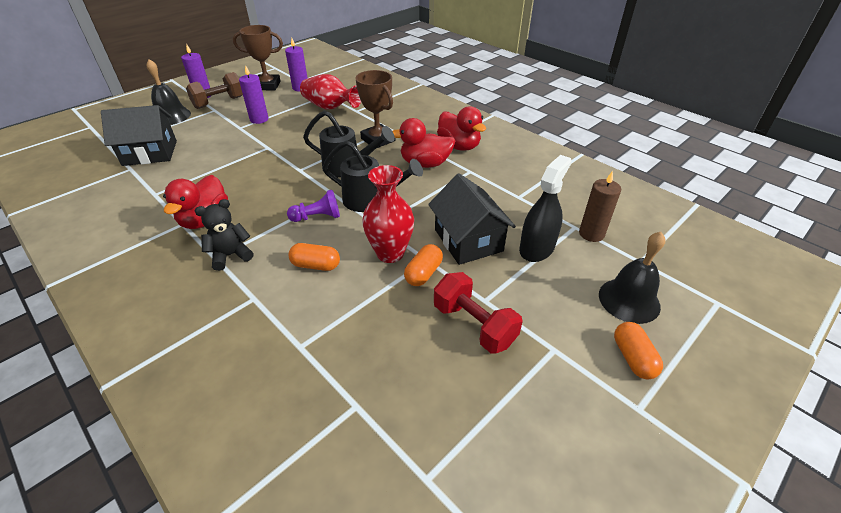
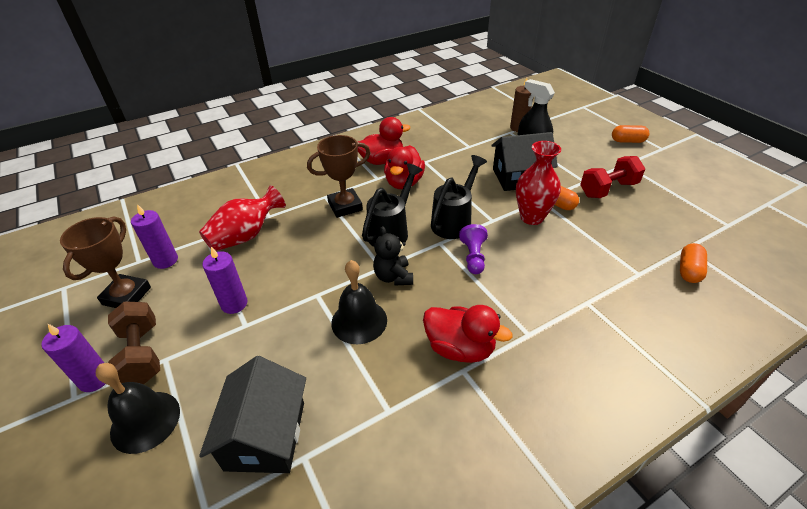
camera: 75 degrees left, 0 degrees up
(231, 255) = (526, 321): black teddy bear -> black teddy bear (393, 277)
(316, 265) = (544, 261): orange capsule -> orange capsule (689, 270)
(629, 300) = (582, 131): black bell -> black bell (359, 321)

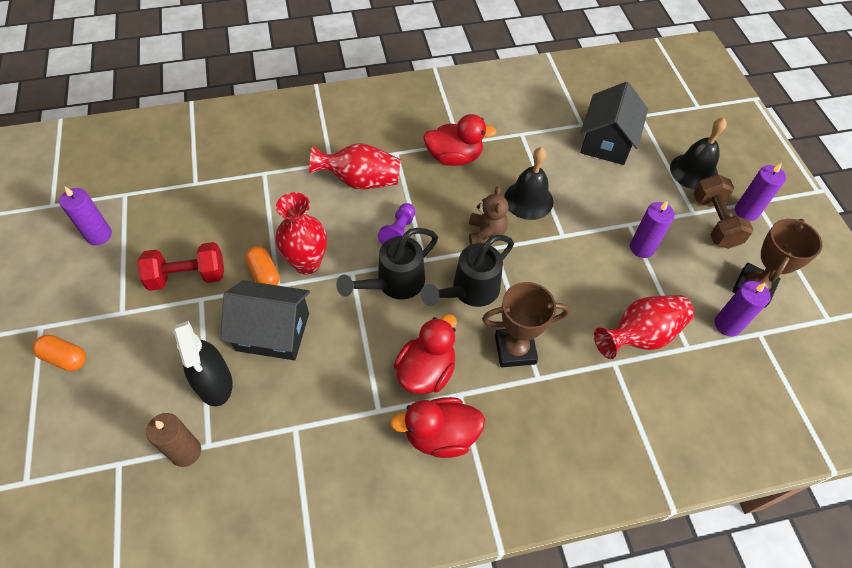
camera: 165 degrees left, 15 degrees up
(393, 277) = (486, 233): black teddy bear -> brown teddy bear
(460, 348) = (454, 157): red duck -> red duck turned 135 degrees clockwise
(542, 292) = (360, 181): none -> red vase
(689, 270) = (219, 163): orange capsule -> none
(702, 195) = (99, 235): none -> purple candle

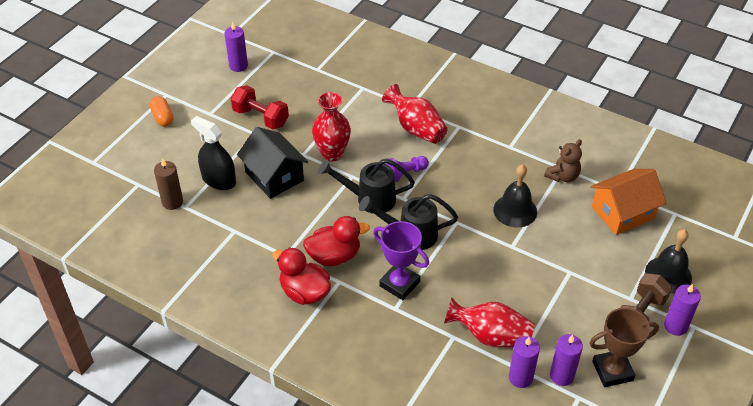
camera: 45 degrees right, 10 degrees down
(214, 382) = (219, 180): black spray bottle -> black spray bottle turned 105 degrees clockwise
(264, 274) = (302, 143): orange capsule -> none
(454, 157) = (495, 153): red duck -> none
(486, 233) = (461, 210): brown teddy bear -> brown teddy bear (563, 176)
(515, 349) = (399, 284): brown trophy -> purple trophy
(607, 141) = (622, 213): black house -> orange house
(642, 248) = (560, 291): purple candle -> purple candle (520, 377)

